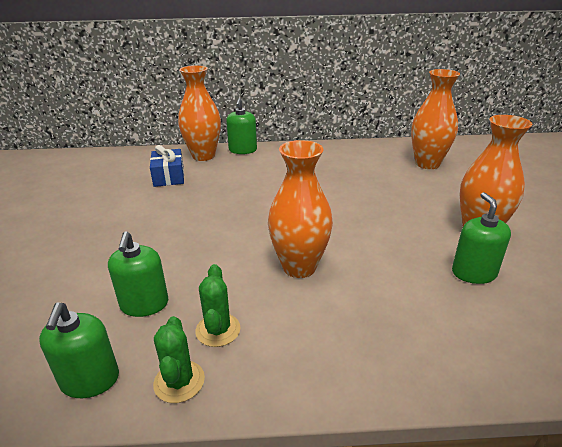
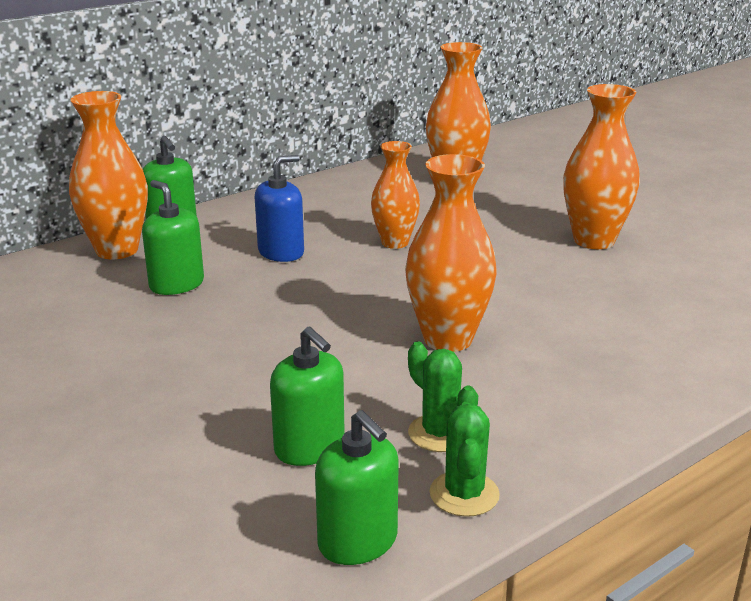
camera: 35 degrees left, 5 degrees down
(169, 176) = (101, 294): blue gift -> none
(179, 381) = (464, 494): green cactus -> green cactus turned 45 degrees clockwise
(275, 180) = (281, 252): none -> blue soap dispenser
(343, 193) = (395, 243): none -> orange vase
(473, 273) = (631, 282): green soap dispenser -> green soap dispenser (176, 284)

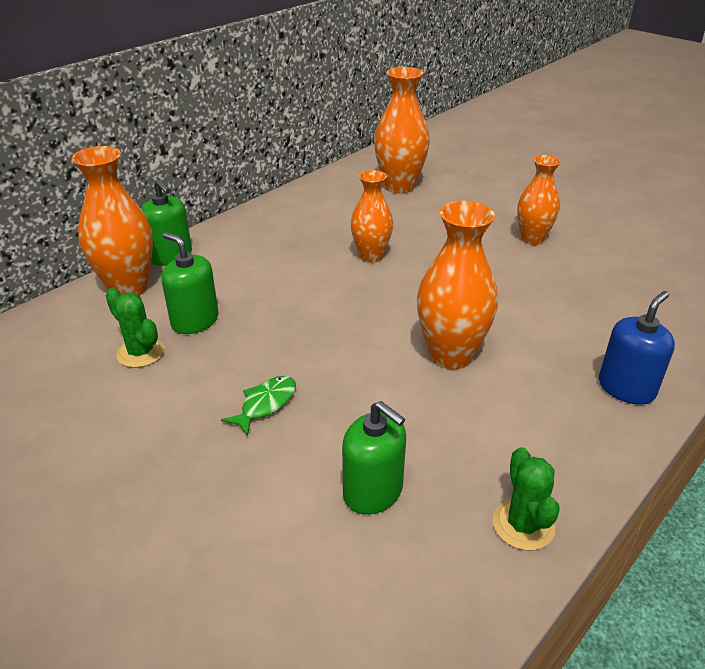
camera: 10 degrees left, 10 degrees up
(224, 362) = (265, 404): none -> green fish
(281, 252) = (277, 276): blue soap dispenser -> blue soap dispenser (626, 388)
(358, 541) = (451, 593): green soap dispenser -> none
(440, 433) = (479, 460): green cactus -> green cactus (140, 353)
(594, 240) = (532, 239): orange vase -> orange vase, size x0.66

